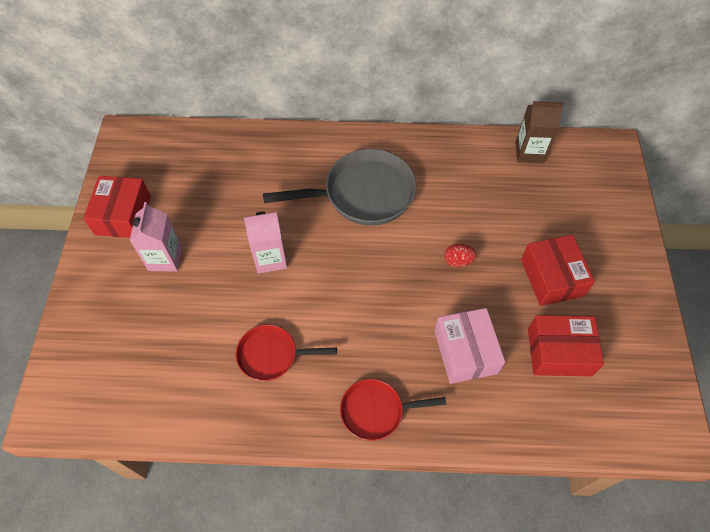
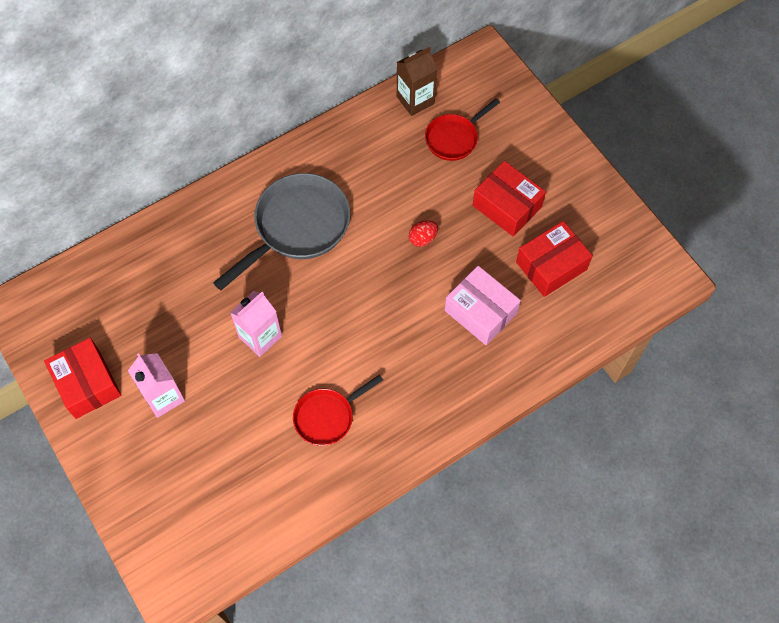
camera: 35 degrees left, 5 degrees up
(376, 411) = (444, 404): red pan -> red pan (454, 138)

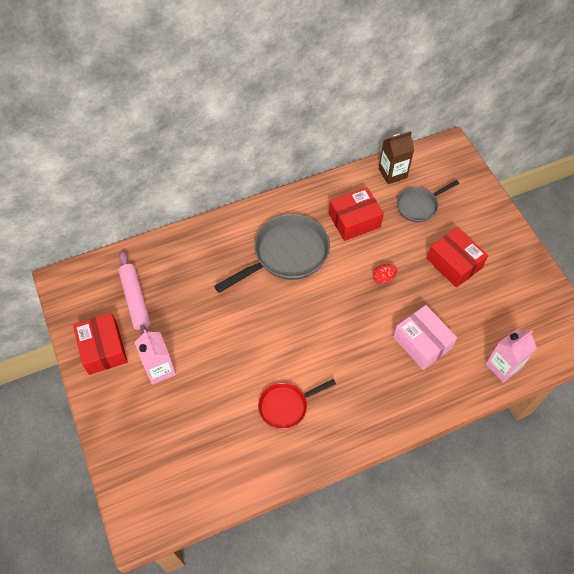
camera: 10 degrees right, 5 degrees down
(116, 315) = (135, 300): none -> pink rolling pin
(260, 337) = (243, 334): pink carton -> pink carton (503, 366)
(454, 138) = (419, 206): red pan -> grey pan
(551, 266) = (484, 315): red box -> red box (354, 220)

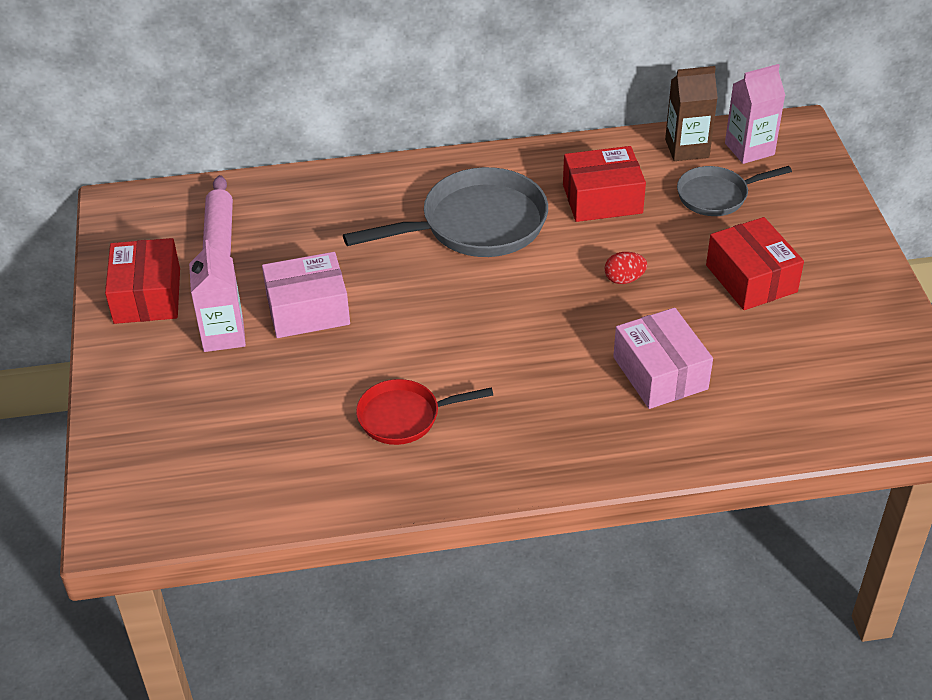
camera: 15 degrees right, 15 degrees down
(205, 339) = (308, 310): none -> pink box
(503, 366) = (790, 428): pink carton -> pink carton (749, 149)

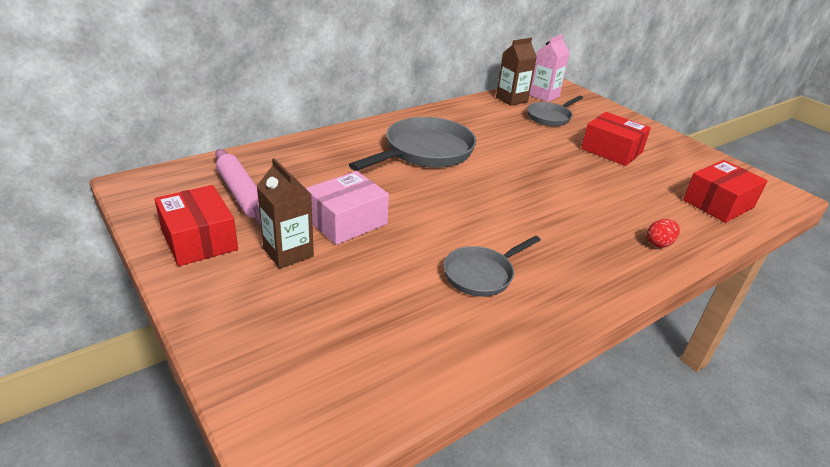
camera: 30 degrees left, 10 degrees down
(223, 335) = (288, 252): pink carton -> brown carton
(404, 417) = (481, 274): red pan -> grey pan
(602, 199) = (489, 128): red box -> red box (718, 203)
(624, 279) = (543, 163): red egg -> red egg (659, 243)
(660, 373) = (618, 207): pink box -> none

